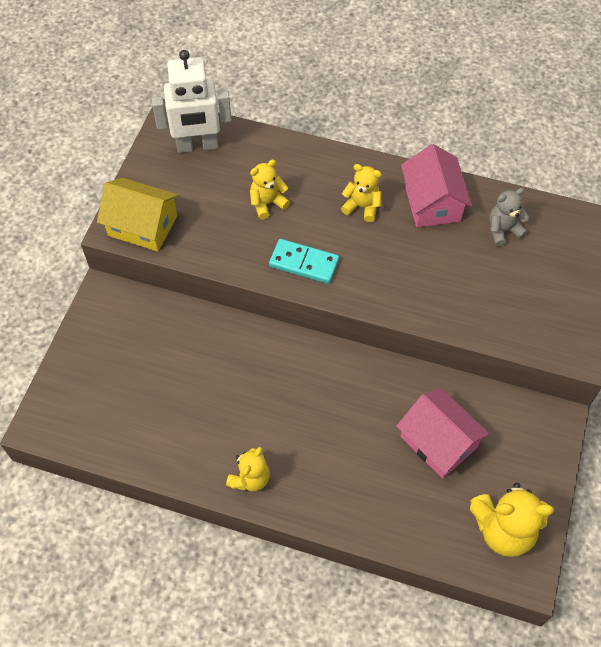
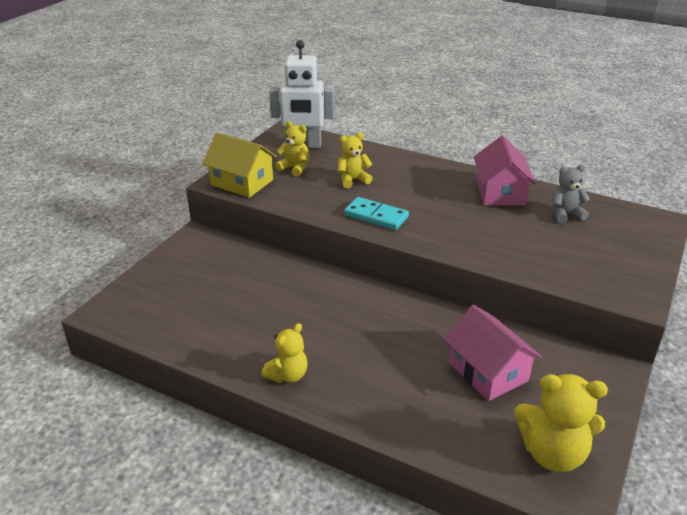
camera: 10 degrees right, 25 degrees down
(362, 207) = (436, 189): yellow teddy bear -> yellow teddy bear (294, 168)

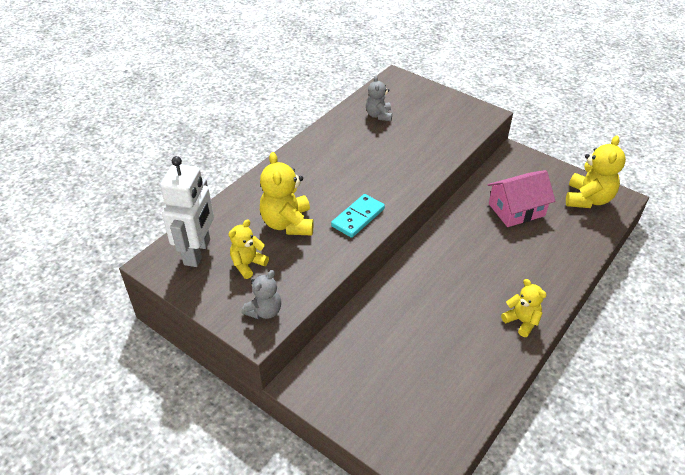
camera: 80 degrees left, 10 degrees up
(242, 182) = (264, 311): yellow house -> grey teddy bear
(353, 180) = (288, 223): yellow teddy bear -> yellow teddy bear, size x1.62
(500, 192) = (338, 139): pink house -> none

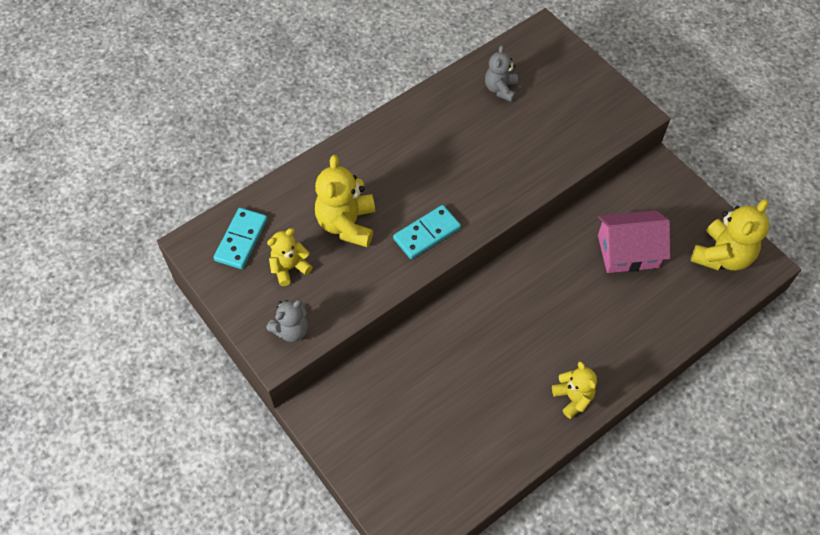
camera: 15 degrees right, 15 degrees up
(197, 252) = (241, 240): white robot -> turquoise domino

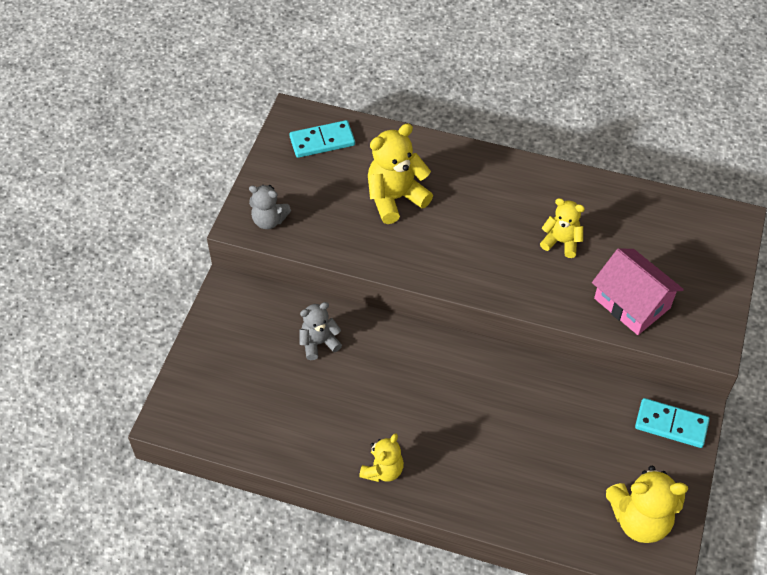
camera: 55 degrees right, 5 degrees down
(289, 268) = (323, 186): yellow teddy bear -> yellow teddy bear (561, 242)
(427, 233) = (434, 257): turquoise domino -> turquoise domino (671, 424)
(500, 89) = (635, 225): grey teddy bear -> grey teddy bear (319, 343)
(628, 251) = (573, 435): pink house -> pink house (632, 303)

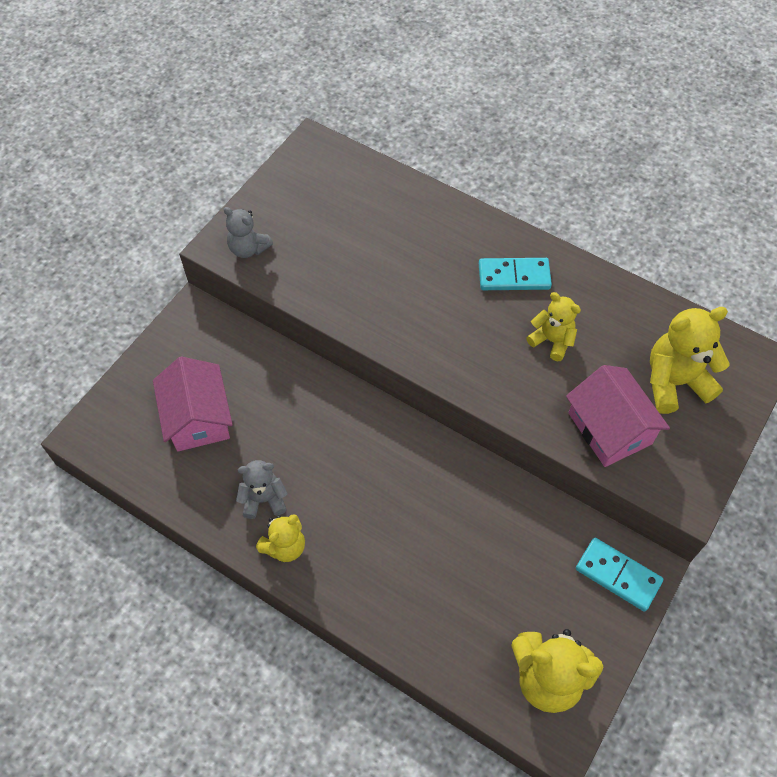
camera: 15 degrees right, 5 degrees up
(266, 381) = (198, 418): none -> pink house
(319, 343) = (266, 390): grey teddy bear -> grey teddy bear (264, 499)
(322, 141) = (332, 176): turquoise domino -> turquoise domino (514, 276)
(395, 198) = (387, 253): yellow teddy bear -> yellow teddy bear (674, 382)

